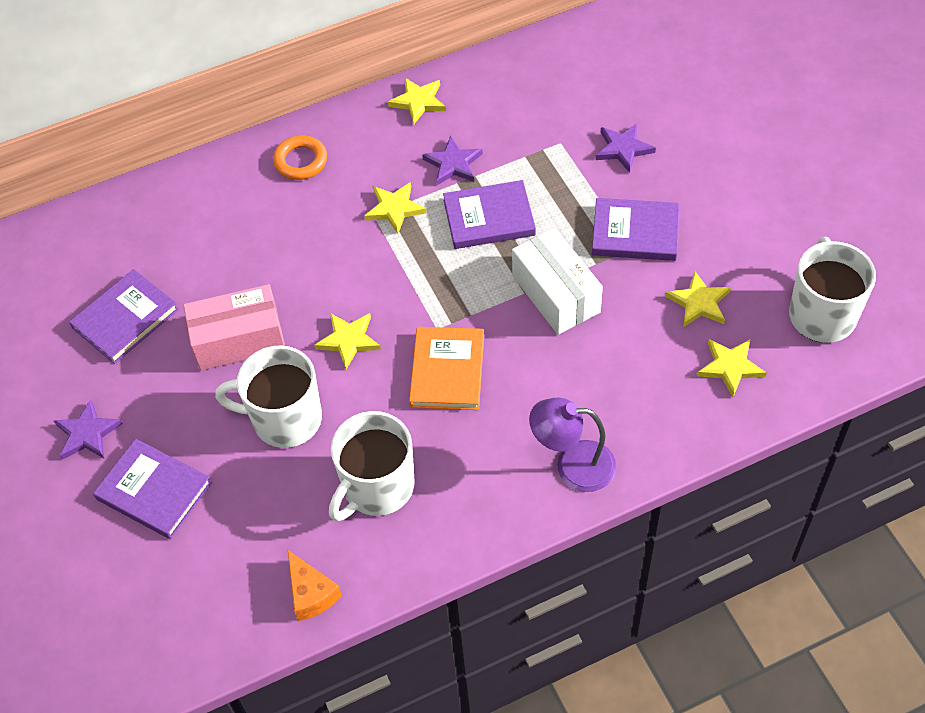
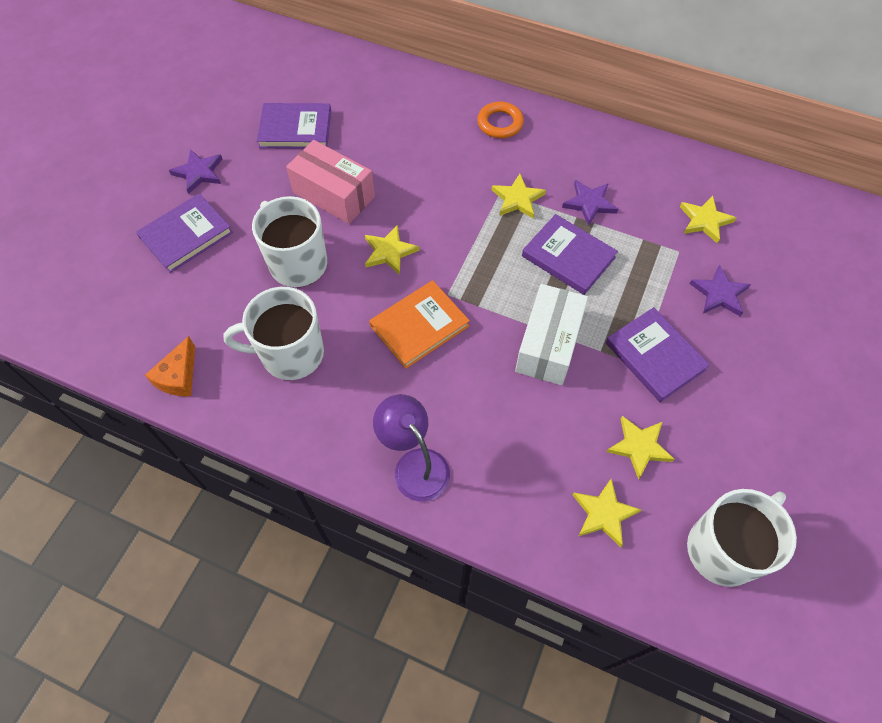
camera: 45 degrees right, 5 degrees up
(154, 491) = (186, 235): purple book -> purple book turned 60 degrees clockwise
(418, 102) = (617, 147): yellow star -> yellow star (705, 221)

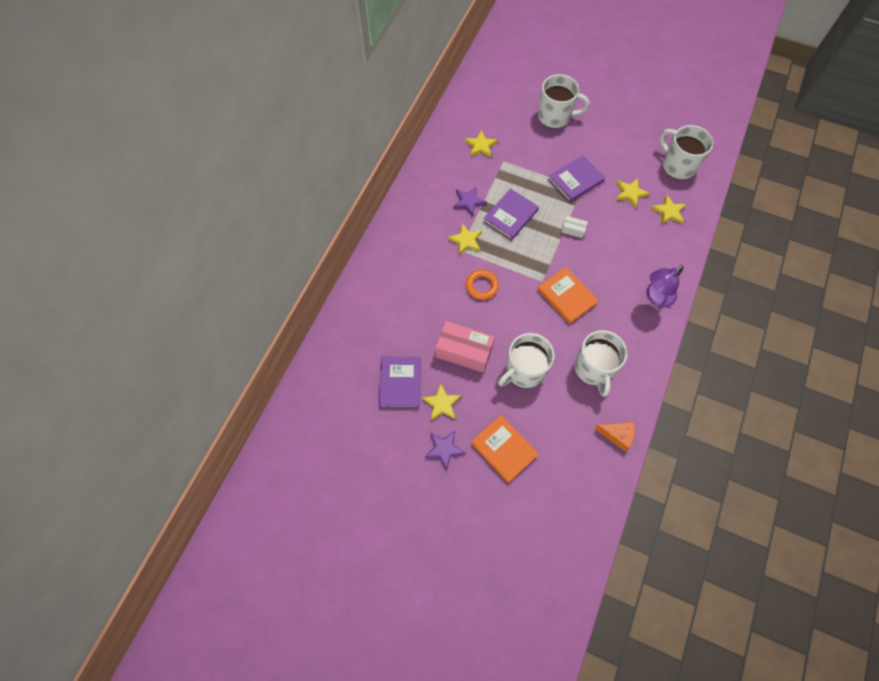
camera: 90 degrees left, 5 degrees up
(186, 235) = (504, 449): purple book -> orange book
(333, 194) = (464, 352): pink box -> pink box turned 75 degrees clockwise
(389, 252) = (512, 315): yellow star -> yellow star (441, 403)
(500, 123) = (398, 248): orange ring -> orange ring (481, 286)
(548, 345) = (573, 230): white box -> white box, size x0.47
(719, 294) = (532, 146): purple star -> none
(798, 334) = (555, 116): none -> white mug

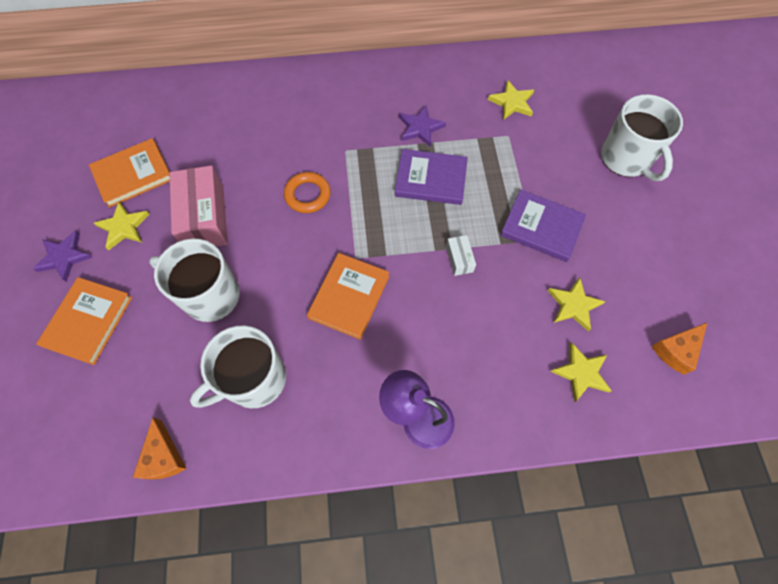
camera: 60 degrees right, 0 degrees up
(400, 383) = (133, 175): purple book -> orange book
(466, 240) = (362, 150): yellow star -> none
(677, 165) = (676, 350): white mug -> orange cheese

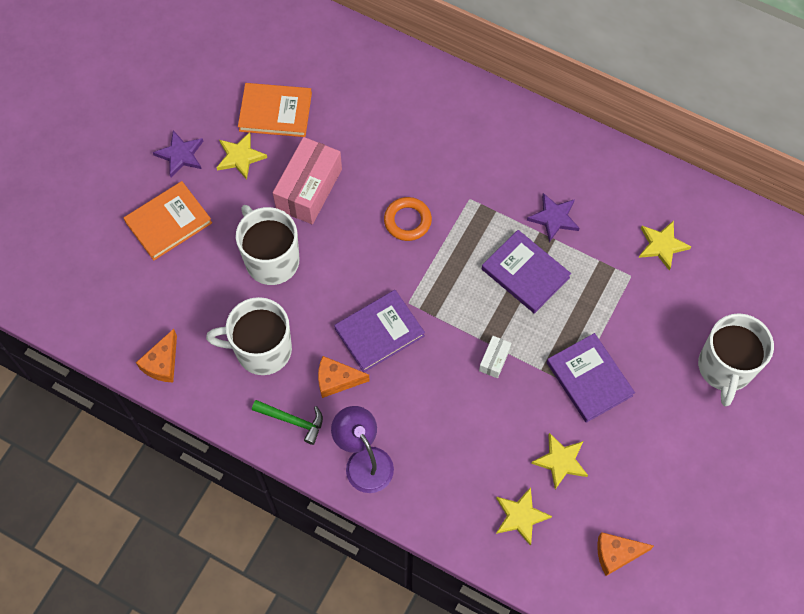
camera: 35 degrees right, 0 degrees up
(328, 425) = (293, 421): none -> green hammer
(342, 362) = (337, 380): none -> orange cheese
(349, 297) = (379, 332): orange book -> purple book

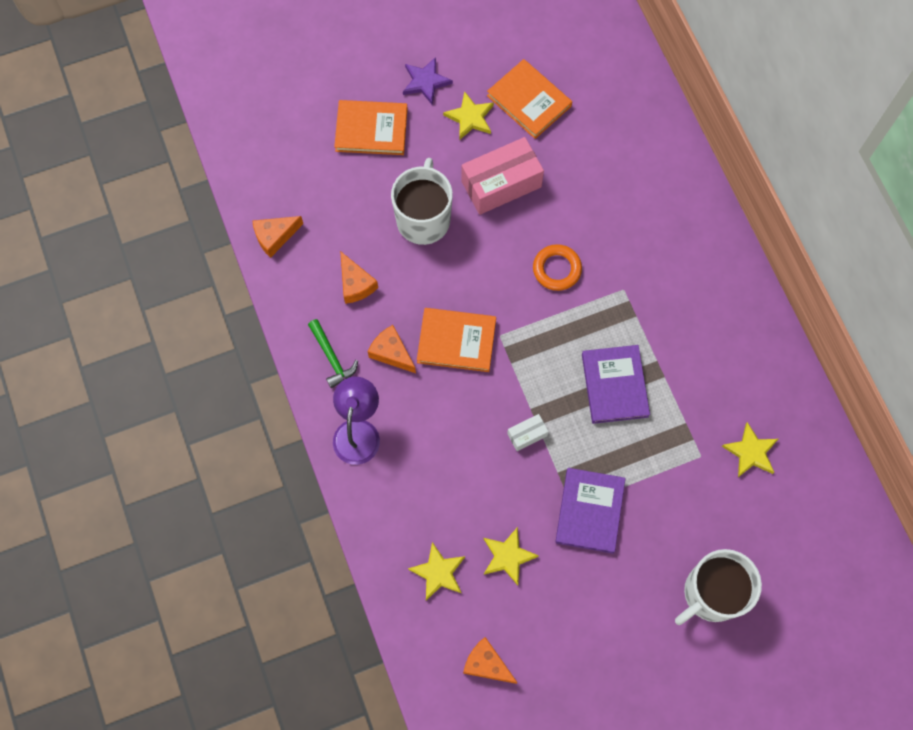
camera: 40 degrees right, 5 degrees up
(261, 350) = (355, 284): white mug -> orange cheese
(379, 332) = (456, 341): purple book -> orange book
(554, 218) = (679, 358): purple star -> none

